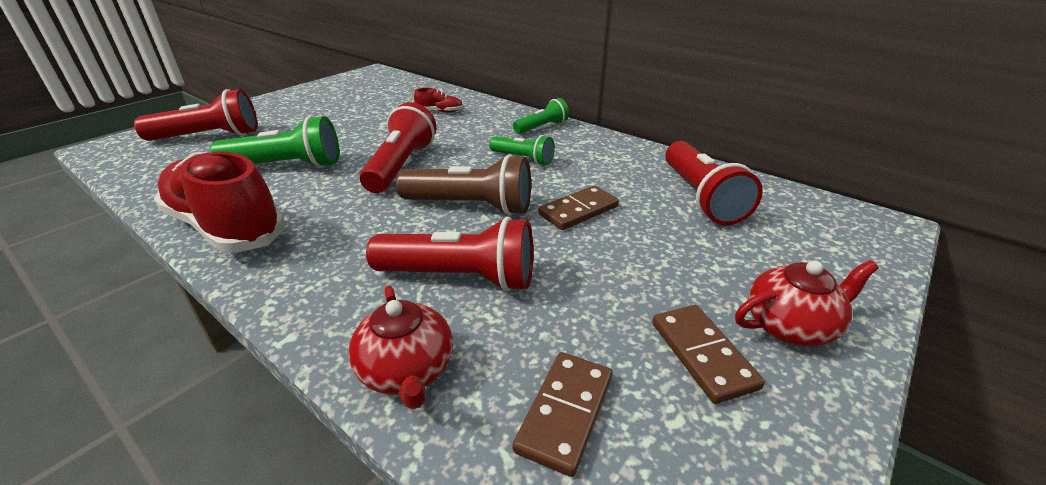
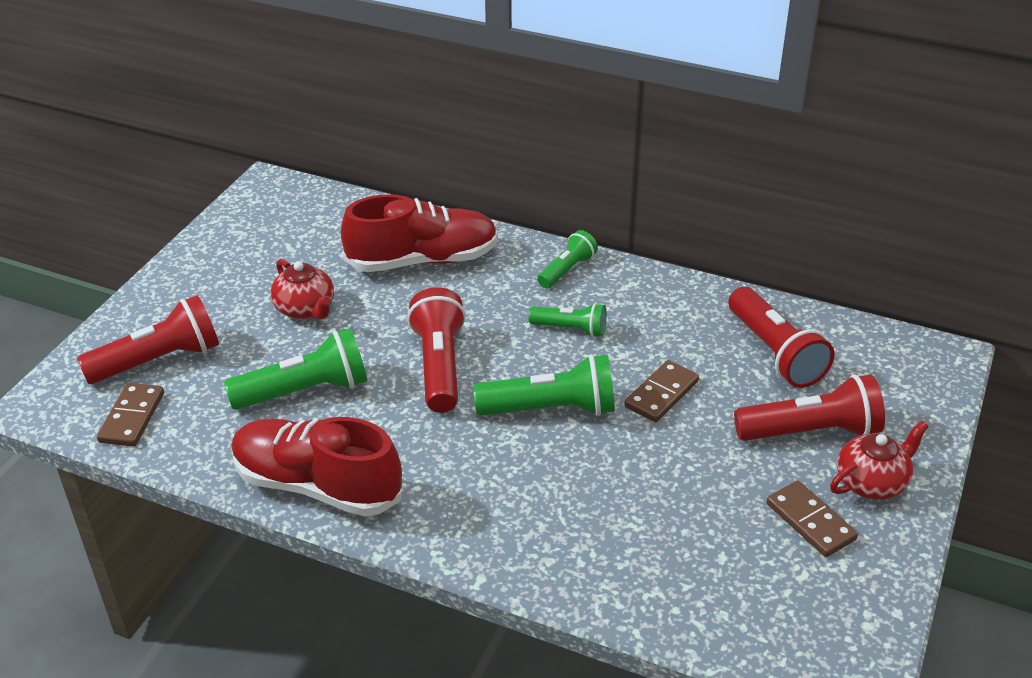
camera: 15 degrees left, 5 degrees up
(407, 371) = (595, 584): red teapot -> red teapot (306, 309)
(439, 111) = (422, 260): red shoe -> red shoe, size x2.42
(460, 277) = (588, 494): red flashlight -> red flashlight (811, 432)
(471, 206) = (551, 409): brown flashlight -> green flashlight
(565, 413) = (726, 587): brown domino -> brown domino (132, 417)

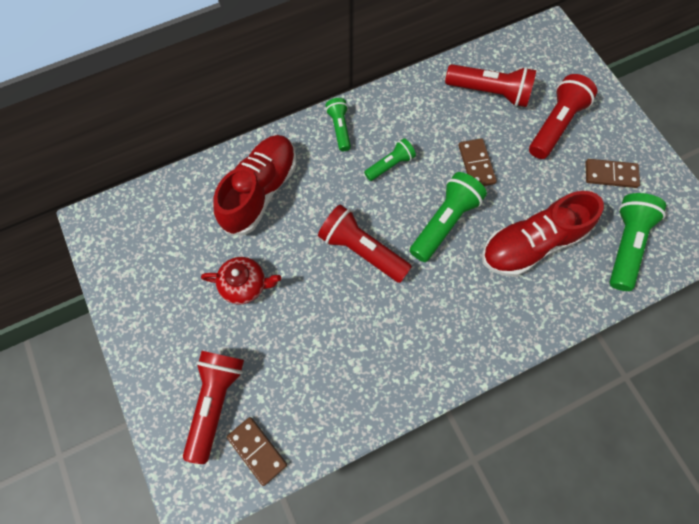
camera: 50 degrees left, 30 degrees up
(305, 391) = (321, 335): green flashlight -> green flashlight (625, 245)
(317, 485) = (406, 381): red shoe -> red shoe (531, 244)
(872, 482) = (606, 129): red teapot -> none

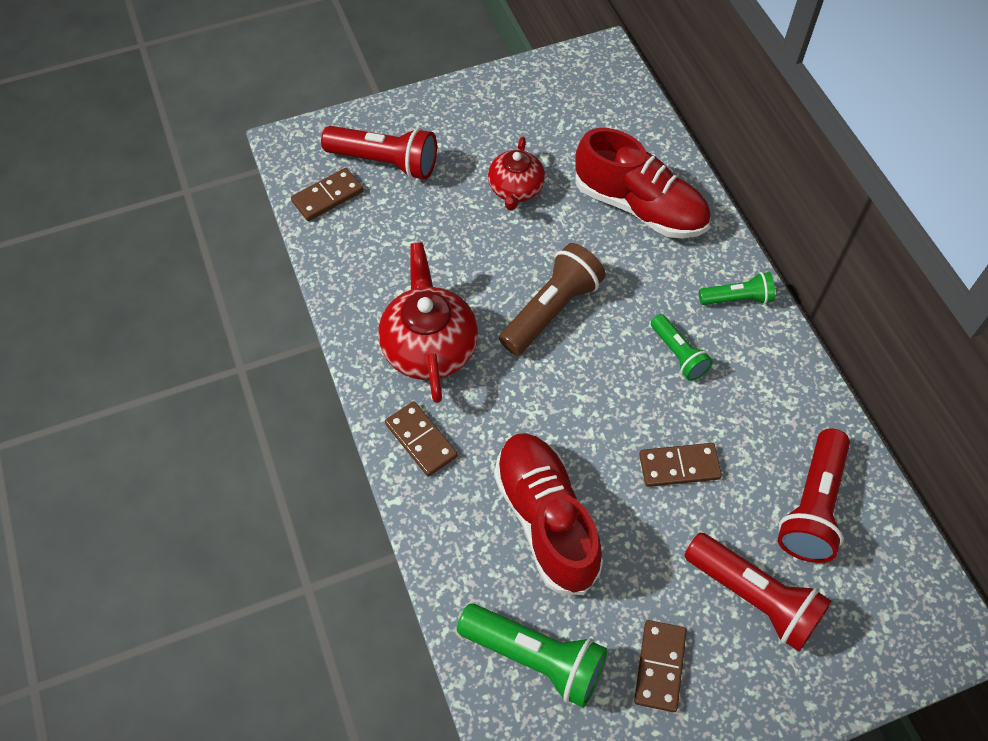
camera: 95 degrees right, 10 degrees down
(362, 250) = (551, 310): red flashlight -> brown flashlight
(405, 339) = (429, 346): none -> red teapot
(444, 222) = (586, 411): green flashlight -> none
(487, 335) = (421, 440): none -> brown domino

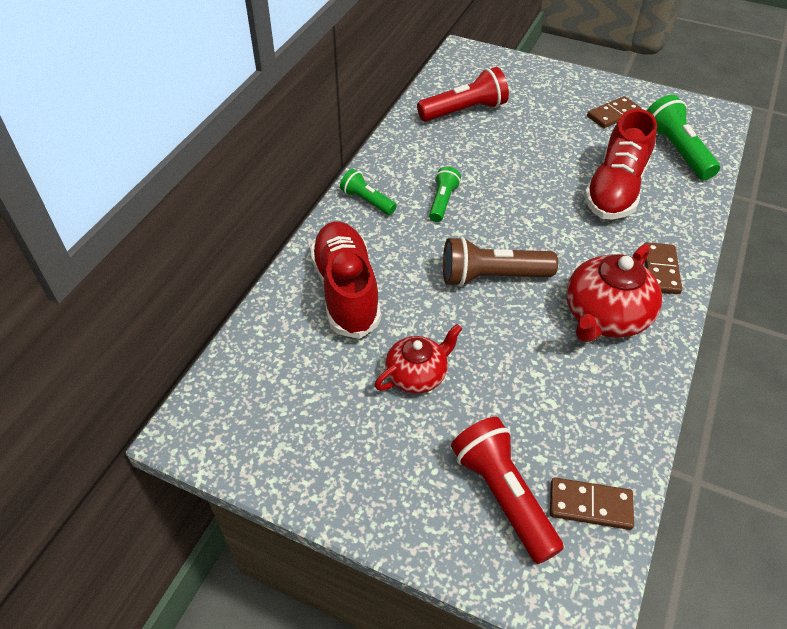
camera: 135 degrees left, 10 degrees down
(679, 466) = (511, 162): brown domino -> none
(754, 597) = (538, 105): red flashlight -> none

